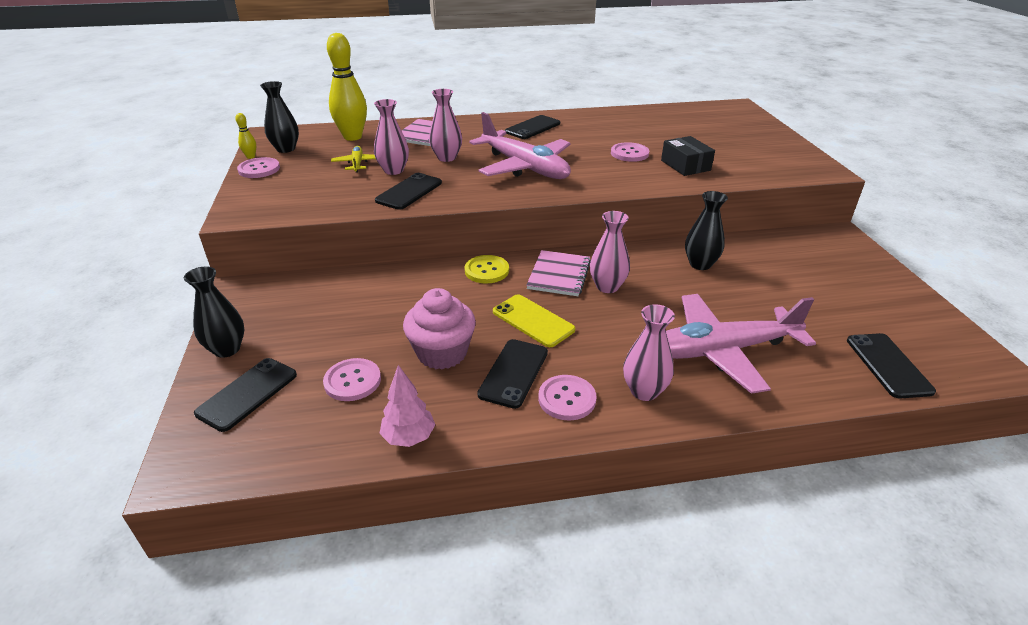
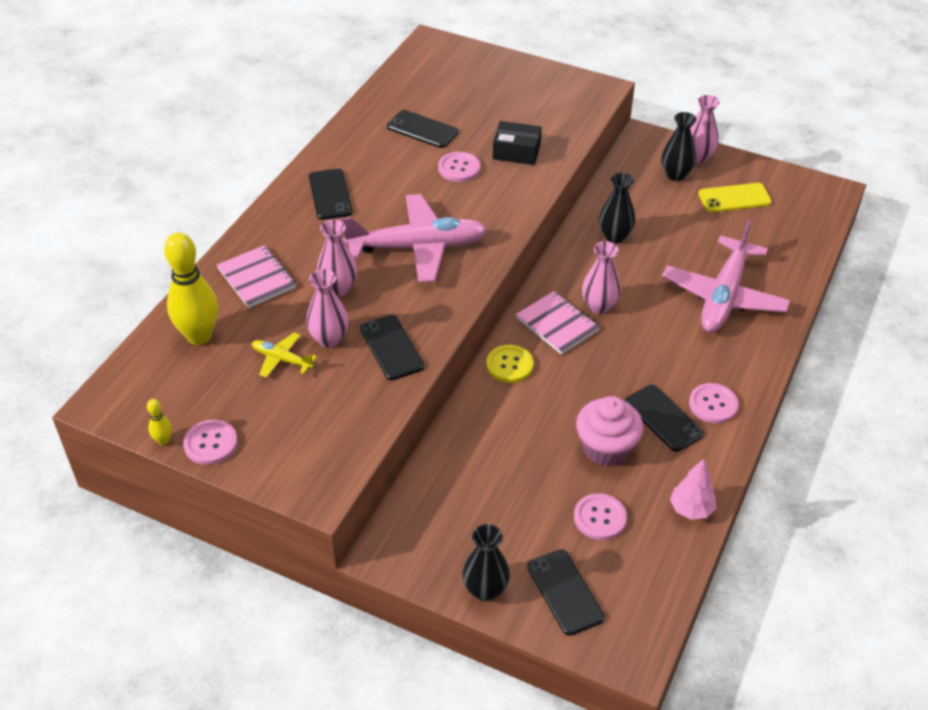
camera: 55 degrees left, 10 degrees up
(286, 149) = (172, 403): black vase -> black vase (675, 174)
(533, 320) = (608, 374): yellow phone -> yellow phone (734, 198)
(644, 391) = (734, 361): pink vase -> pink vase (698, 157)
(888, 365) = (796, 232): black phone -> black phone (422, 129)

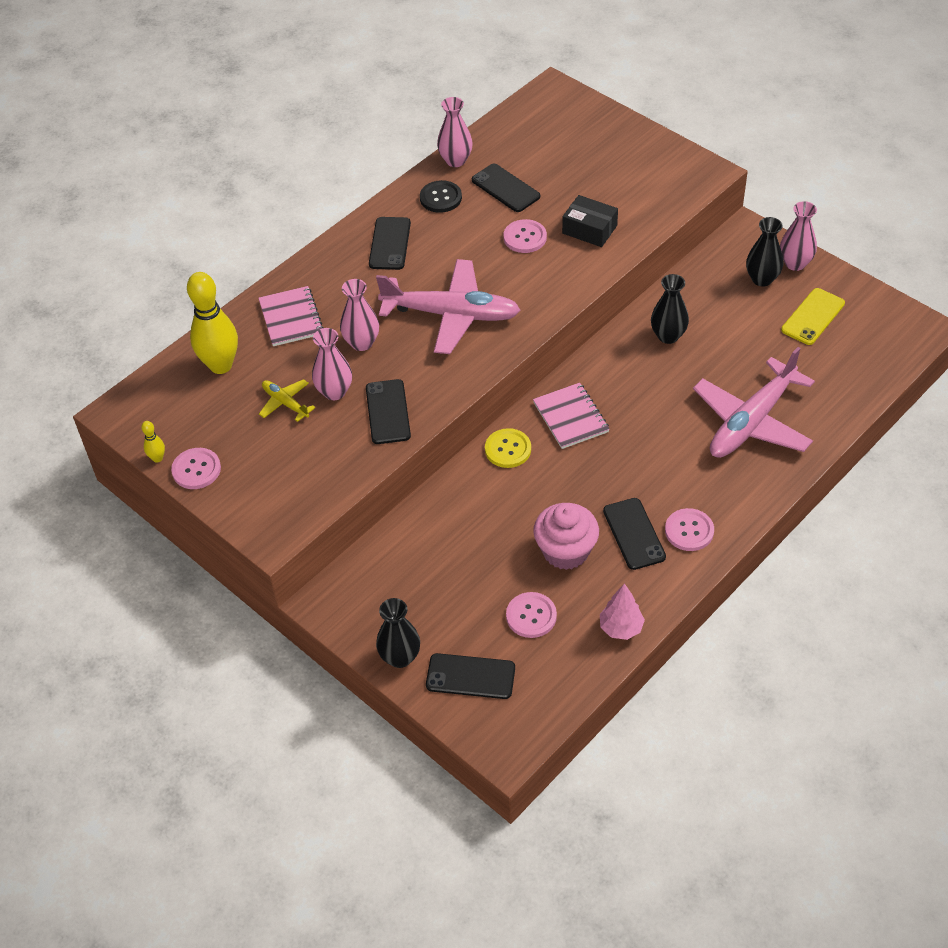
camera: 20 degrees right, 5 degrees up
(363, 147) = (440, 198): none -> black button
(565, 592) = (470, 676): black phone -> black phone turned 75 degrees counterclockwise
(599, 306) = (620, 407): pink vase -> pink vase (455, 160)
(734, 198) = (812, 317): yellow phone -> yellow phone turned 60 degrees counterclockwise

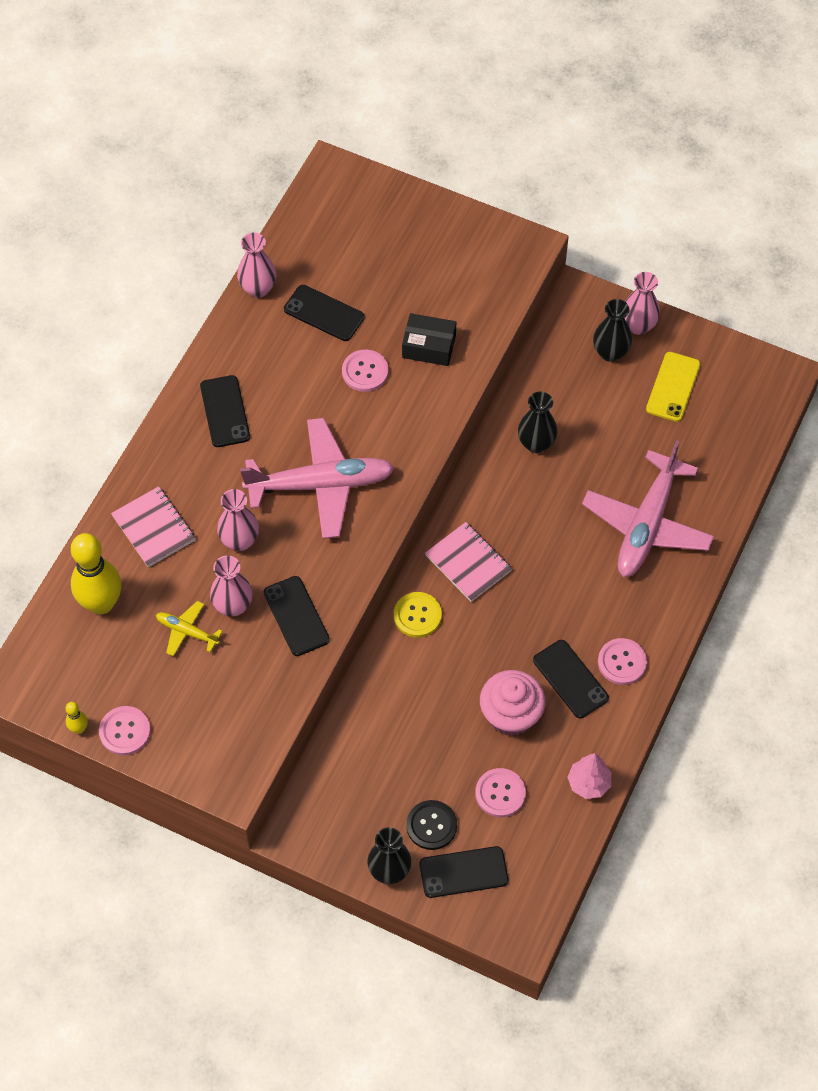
camera: 20 degrees left, 10 degrees up
(440, 198) = (259, 341): black button -> black button (431, 825)

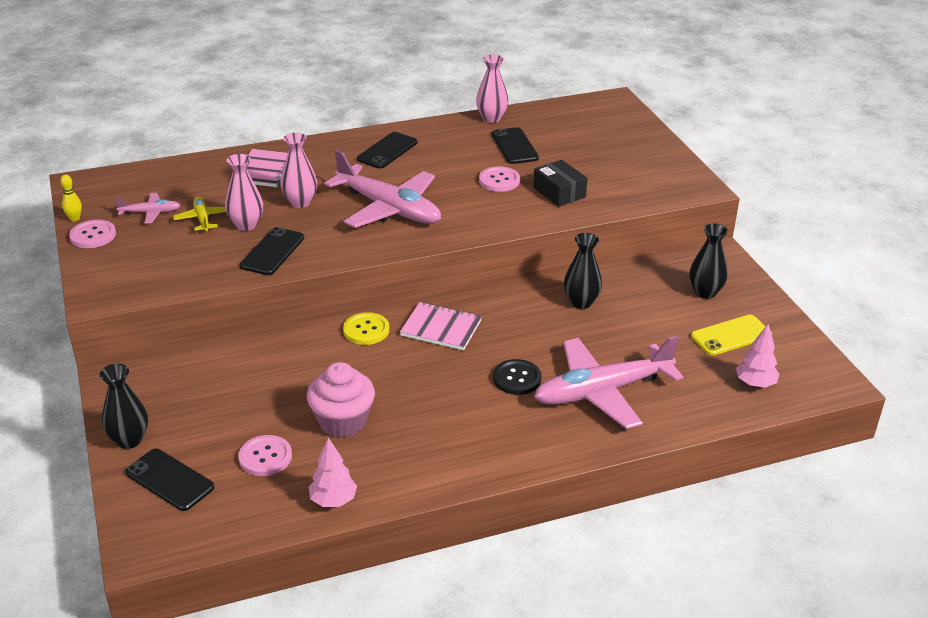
camera: 45 degrees right, 25 degrees down
(101, 603) = (182, 180): yellow bowling pin -> none
(132, 664) = (150, 213): none -> pink plane
(431, 825) = (194, 438): black button -> black button (517, 378)
(468, 563) = (441, 328): pink notebook -> pink notebook turned 75 degrees counterclockwise
(570, 679) = (414, 433): black phone -> none
(622, 662) = (467, 451): pink button -> none
(638, 325) = (747, 292): pink vase -> none
(734, 425) = (755, 384): none -> pink tree

